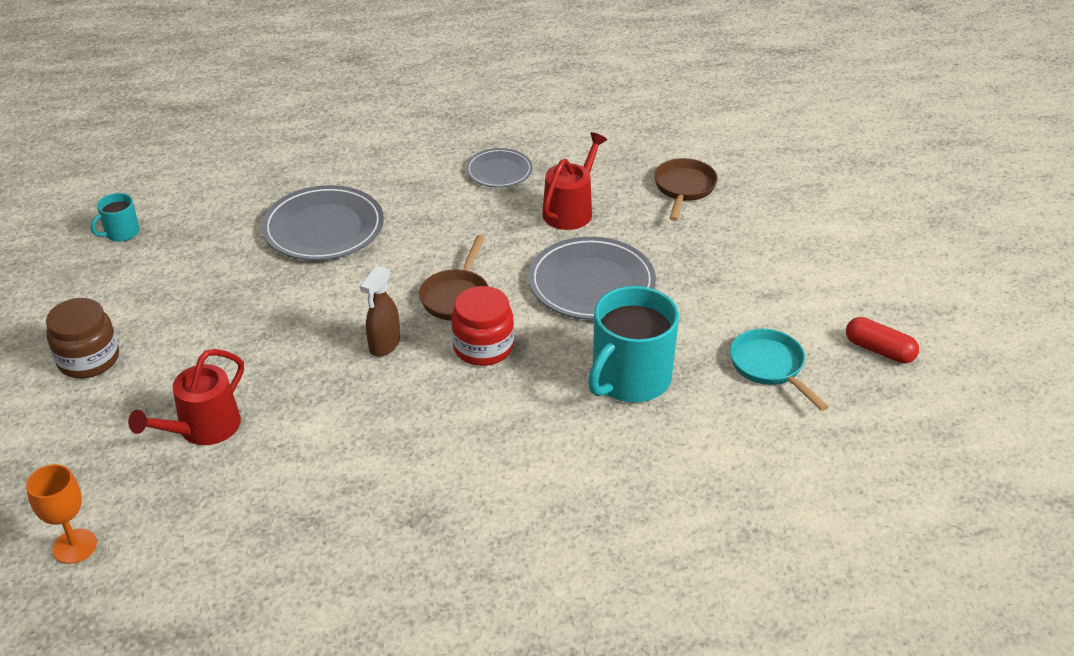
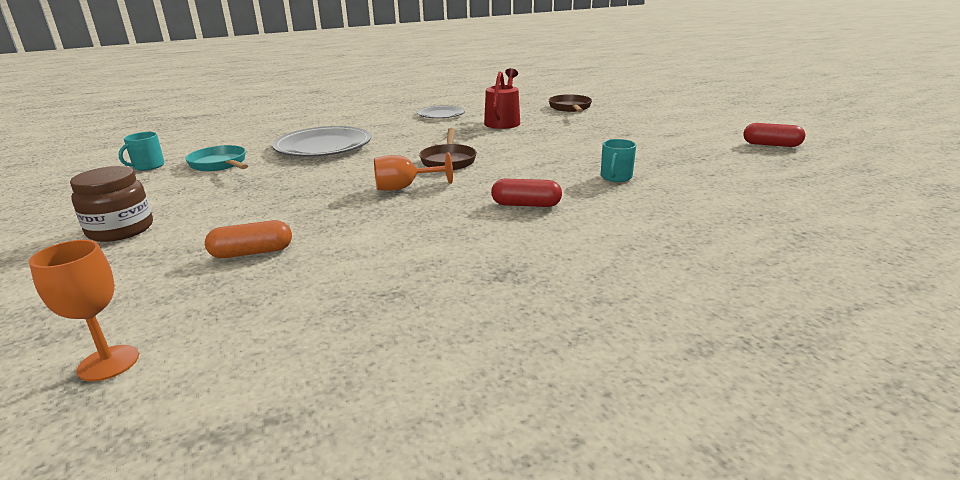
camera: 15 degrees left, 15 degrees down
(203, 428) = (252, 253): red watering can -> orange capsule
(384, 345) = (404, 187): brown spray bottle -> orange goblet
(483, 347) = (488, 178): red jar -> none
(497, 411) = (526, 205): none -> red capsule
(591, 283) = (545, 144): grey plate -> none
(630, 379) = (616, 177): turquoise mug -> turquoise mug, size x0.48
(770, 367) = (709, 160): turquoise pan -> turquoise pan (220, 164)

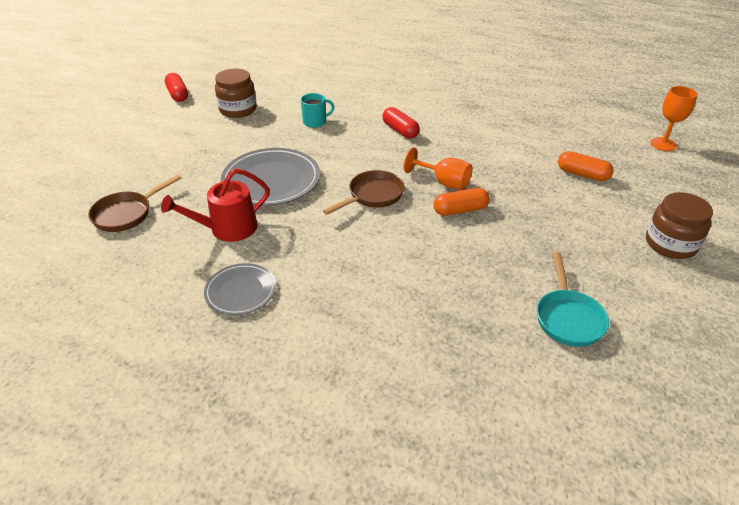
camera: 135 degrees left, 15 degrees up
(148, 166) = (653, 369): turquoise mug -> none
(323, 146) = (441, 292): grey plate -> grey plate (271, 180)
(362, 178) = (460, 210): none -> orange capsule
(697, 157) = (238, 109): none -> brown jar

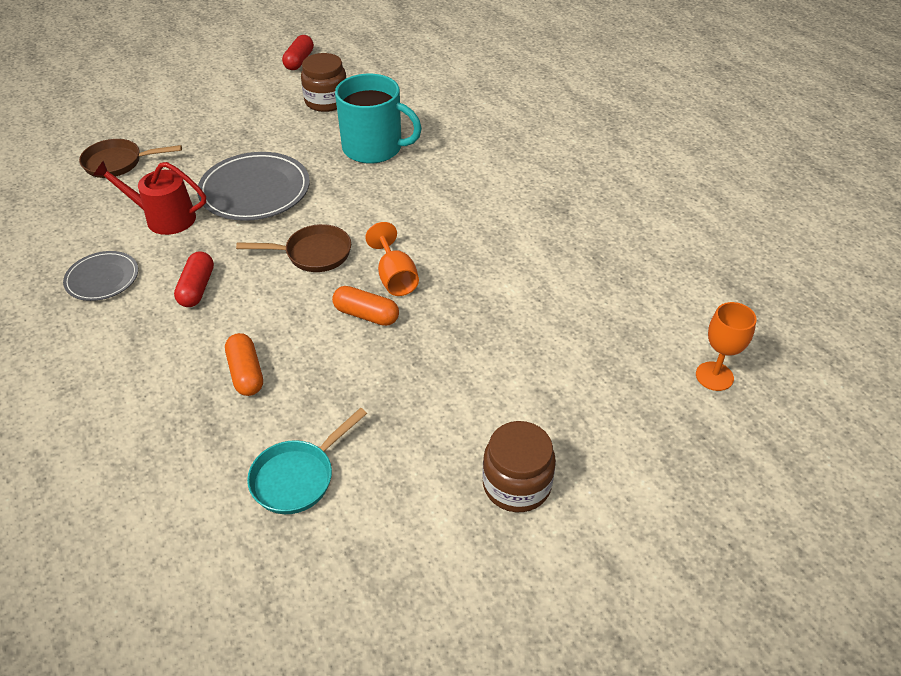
camera: 40 degrees right, 5 degrees up
(315, 122) = (374, 148): turquoise mug -> turquoise mug, size x2.08
(400, 130) = (438, 199): red capsule -> red capsule (197, 288)
(582, 174) = (551, 353): orange capsule -> orange capsule (246, 373)

